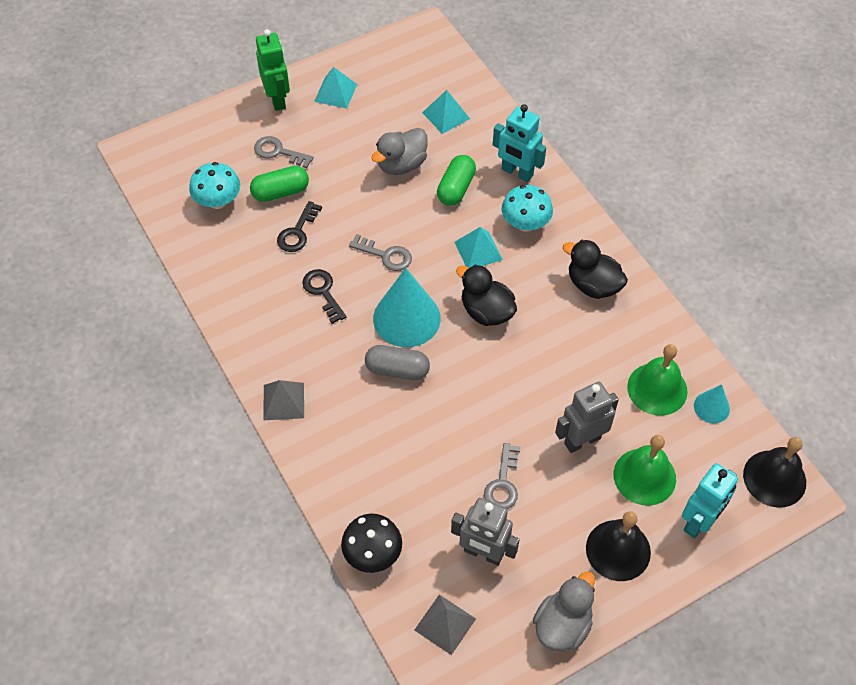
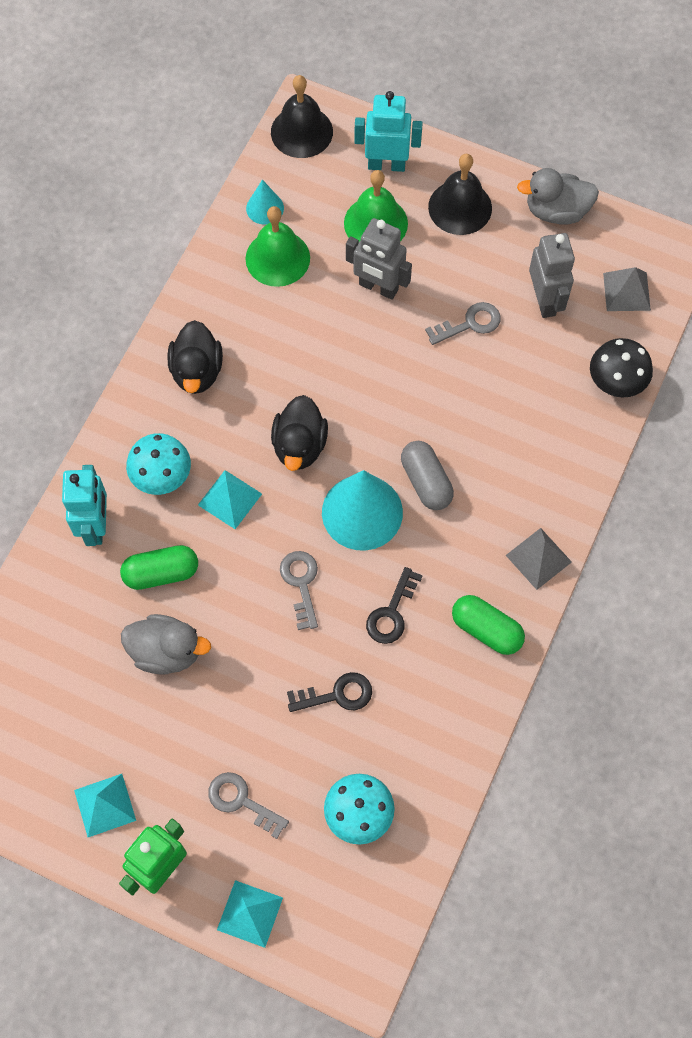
camera: 125 degrees left, 10 degrees up
(278, 152) = (242, 801): grey key -> grey key turned 135 degrees clockwise
(280, 192) = (297, 754): green capsule -> green capsule (486, 630)
(446, 115) = (58, 653): turquoise pyramid -> turquoise pyramid (249, 913)

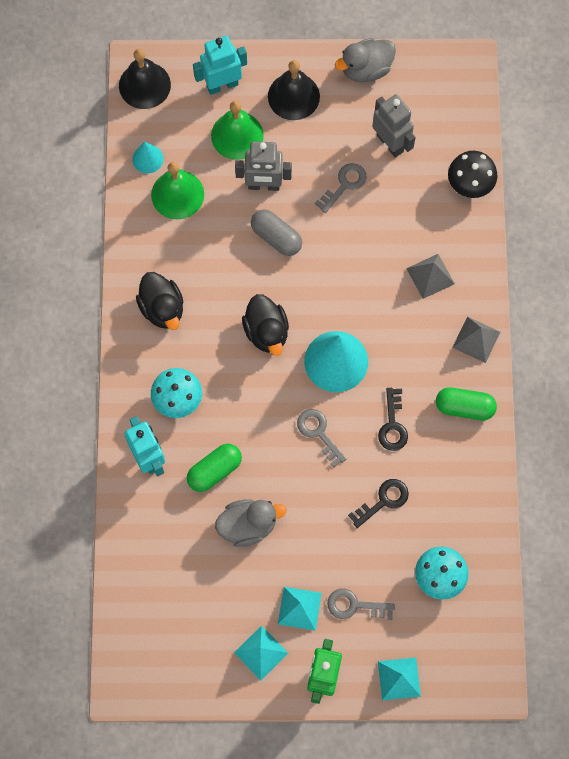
camera: 25 degrees left, 5 degrees up
(229, 499) = (236, 394): turquoise pyramid -> turquoise pyramid (299, 608)
(426, 482) = (370, 318): grey capsule -> grey capsule (276, 237)
(626, 291) = (446, 111): grey pyramid -> grey pyramid (430, 276)

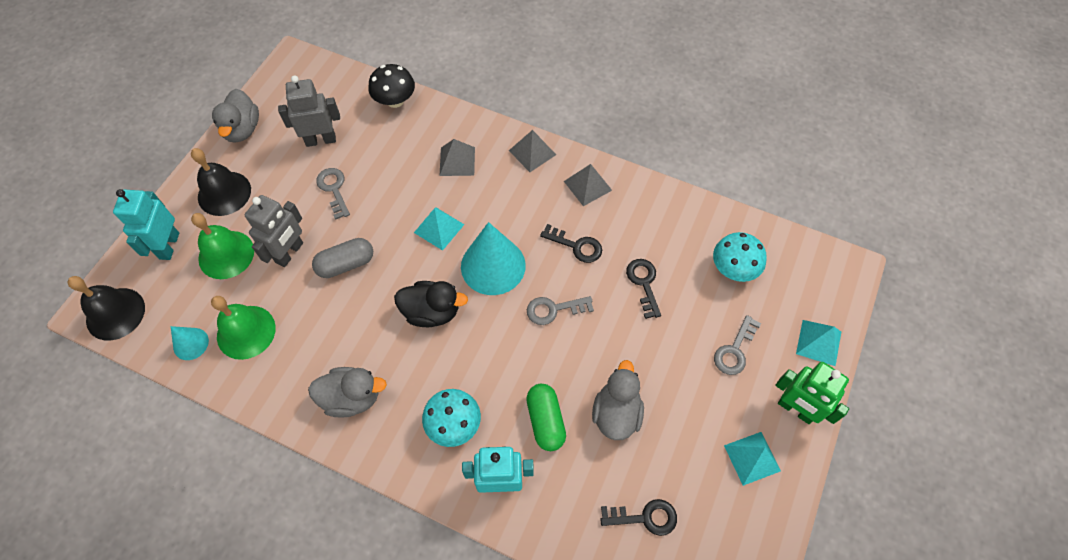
camera: 65 degrees left, 10 degrees down
(162, 308) = (352, 398): black duck -> grey duck
(171, 582) = (644, 517): none -> black key
(299, 608) = (719, 401): turquoise pyramid -> turquoise pyramid (439, 228)
(464, 407) = (587, 185): green capsule -> grey pyramid

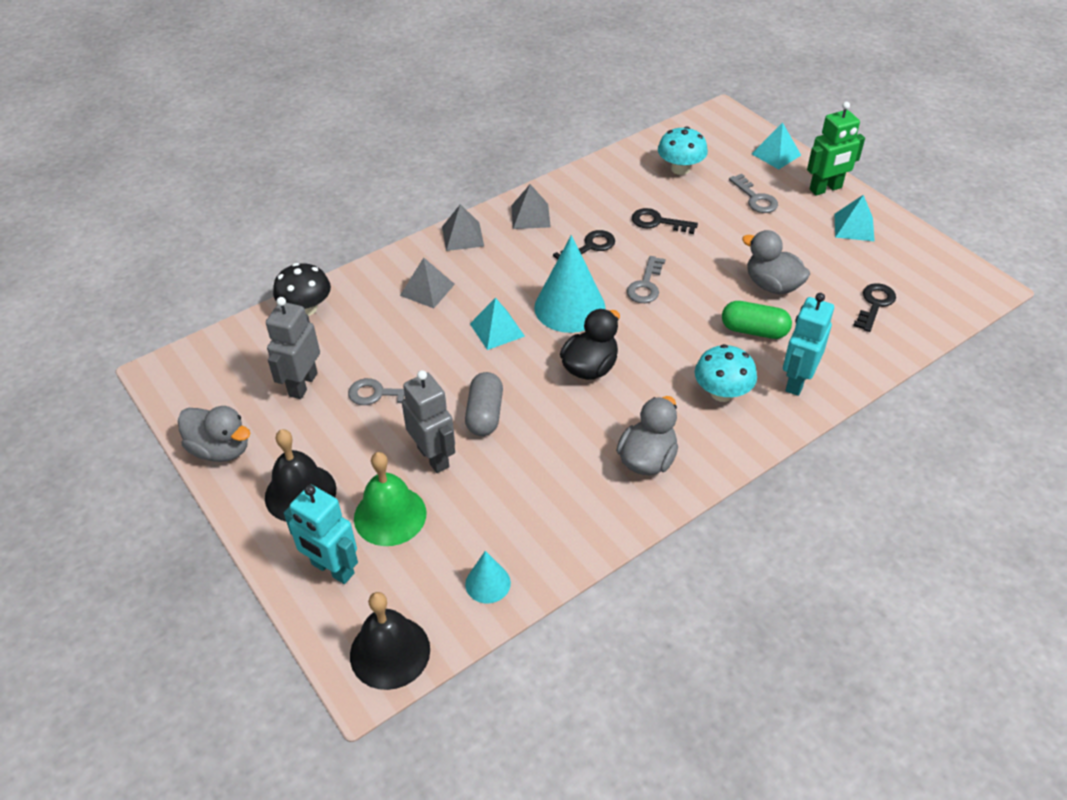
camera: 60 degrees left, 15 degrees down
(246, 332) = (508, 526): green bell -> none

